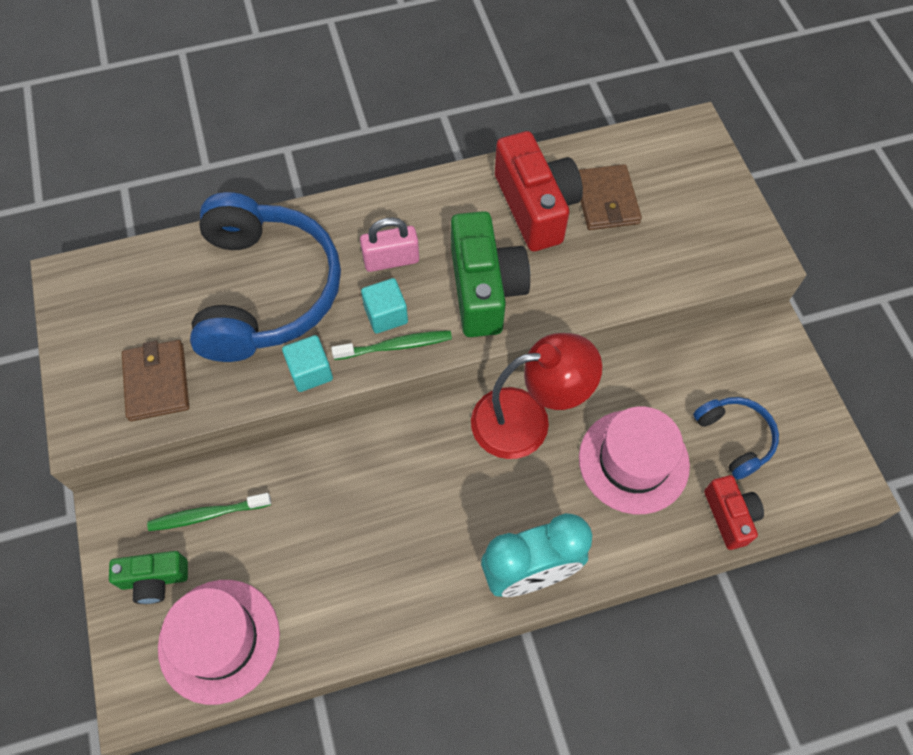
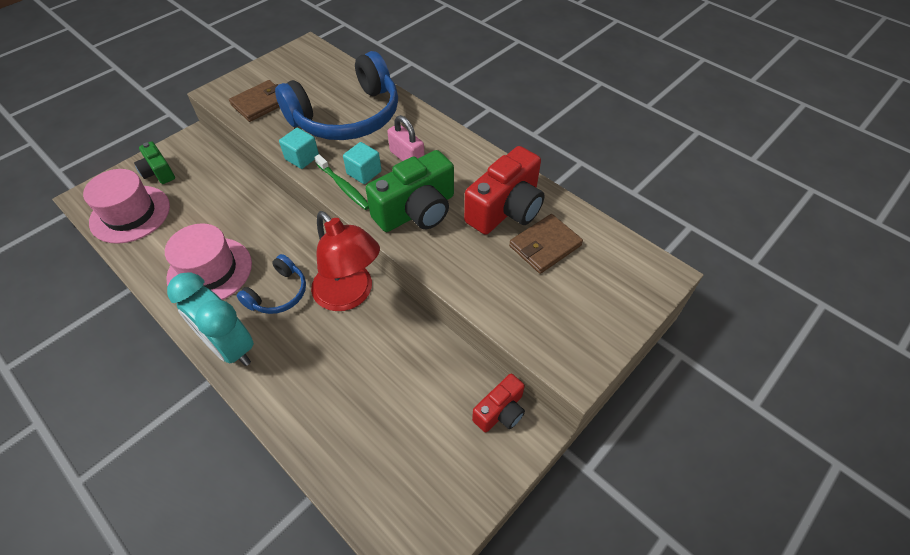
camera: 60 degrees right, 10 degrees down
(207, 515) = (207, 174): green toothbrush -> none
(633, 461) = (351, 375): pink hat -> pink hat (210, 270)
(729, 516) = (336, 465): red camera -> red camera (500, 411)
(735, 438) = (410, 440): blue headphones -> blue headphones (278, 293)

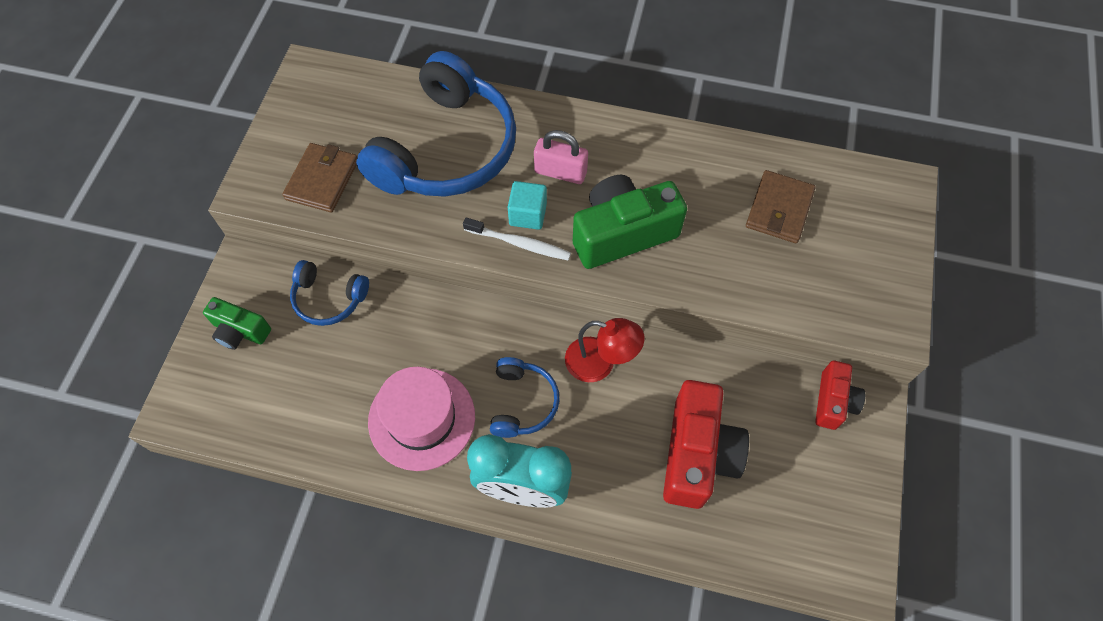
camera: 30 degrees left, 10 degrees up
(130, 214) = (257, 402): pink hat -> none
(221, 177) = (329, 298): none -> blue headphones
(302, 158) = (440, 230): turquoise cube -> none
(343, 186) = (519, 243): green toothbrush -> white toothbrush
(350, 295) = (600, 363): red lamp -> red lamp, size x0.67
(416, 211) = (622, 233): green camera -> green camera turned 135 degrees counterclockwise
(506, 209) = (711, 185): red camera -> red camera (697, 454)

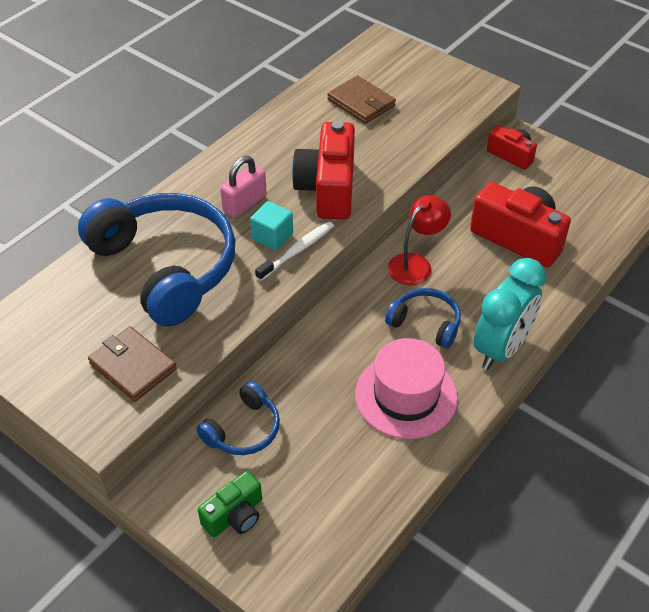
camera: 65 degrees left, 15 degrees down
(622, 233) = (328, 188): green camera -> red camera

